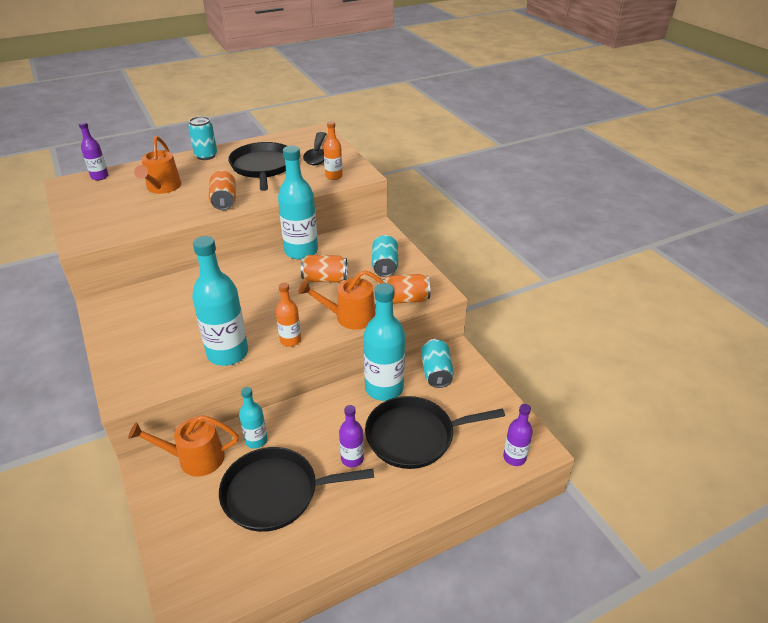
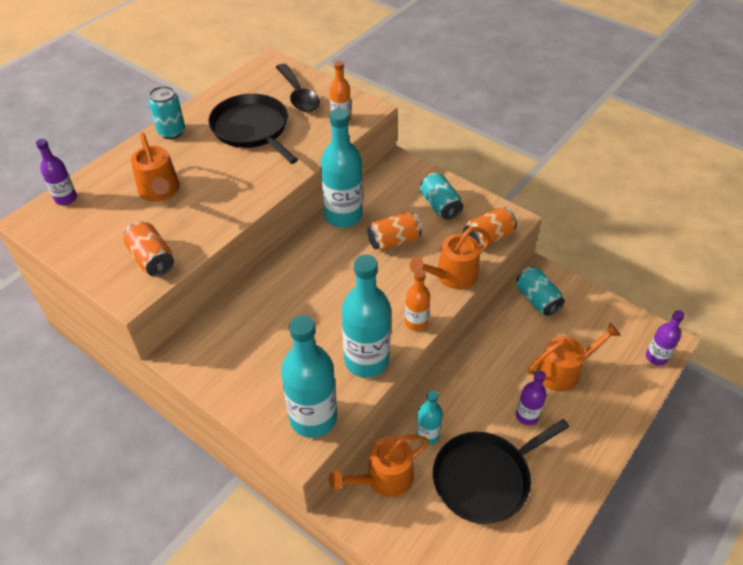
camera: 25 degrees left, 10 degrees up
(224, 201) = (249, 187): orange can -> orange can (152, 259)
(384, 388) = (503, 334): turquoise bottle -> turquoise bottle (313, 418)
(414, 436) = (563, 371): black pan -> orange watering can

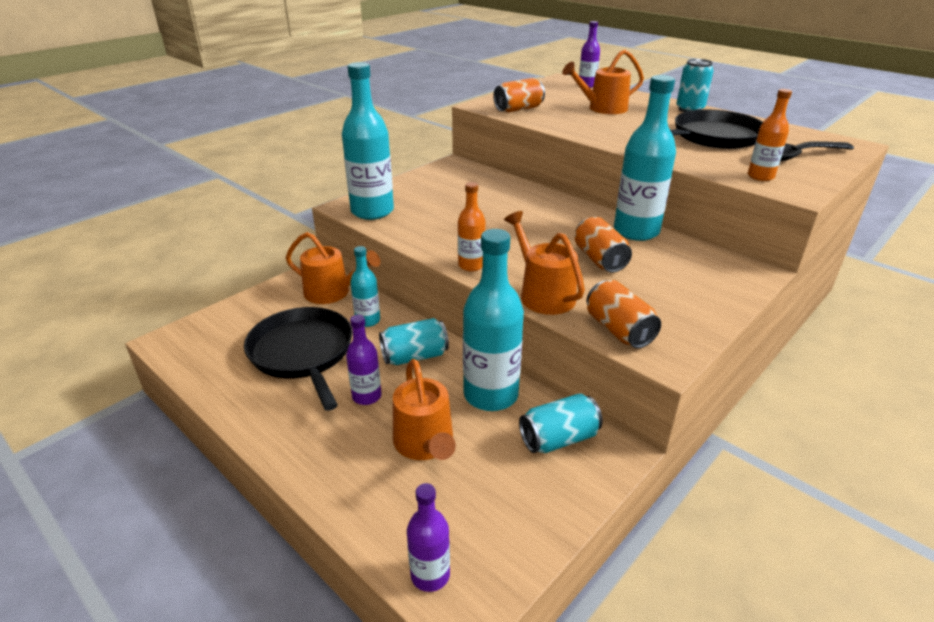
camera: 95 degrees right, 15 degrees down
(366, 360) = (427, 236): turquoise bottle -> turquoise bottle (490, 395)
(384, 478) = (332, 292): orange watering can -> orange watering can turned 135 degrees clockwise
(440, 205) = (676, 296): turquoise can -> turquoise can (414, 356)

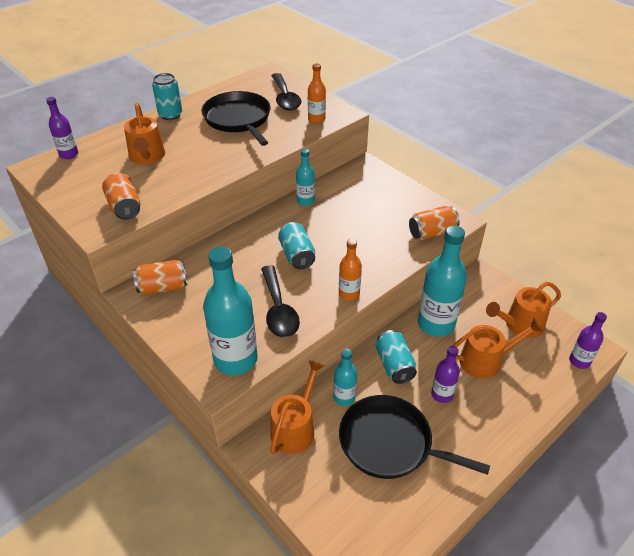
camera: 85 degrees left, 10 degrees up
(303, 353) = (390, 443): black pan -> black pan turned 45 degrees clockwise
(440, 226) = (278, 309): none -> black spoon
(543, 294) = (391, 259): orange watering can -> orange watering can (520, 325)
(559, 439) = (473, 296): turquoise can -> turquoise can (297, 255)
(599, 259) = (345, 226): orange can -> orange can (163, 287)
(636, 231) = (305, 201): turquoise bottle -> turquoise bottle, size x0.53

